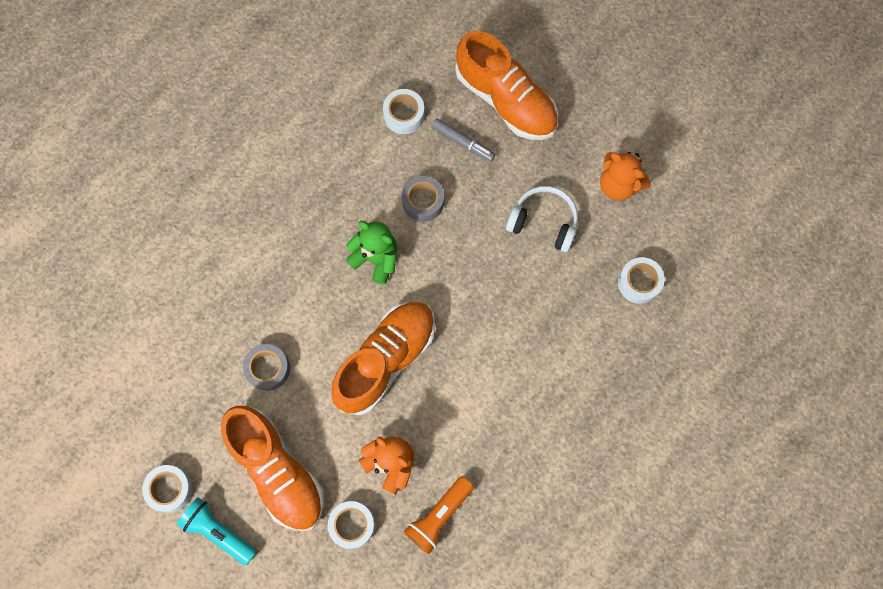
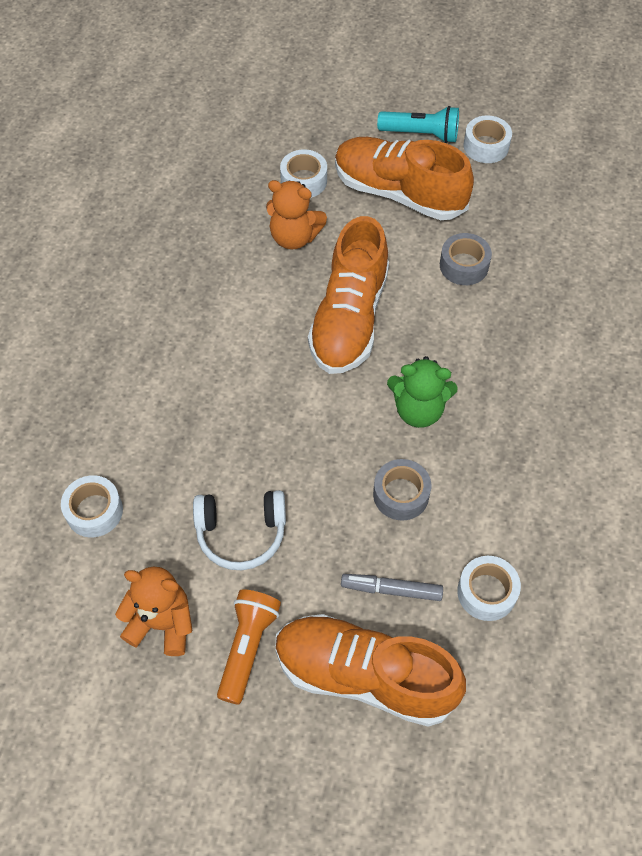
camera: 155 degrees right, 15 degrees down
(439, 516) = (225, 215): orange flashlight -> orange flashlight (247, 647)

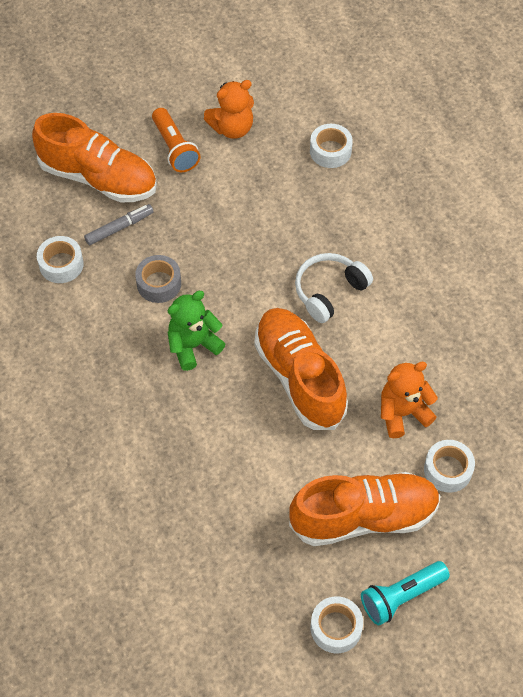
camera: 140 degrees right, 0 degrees up
(241, 533) = (234, 197): white headphones -> white headphones (329, 291)
(364, 676) = (98, 177): orange shoe -> orange shoe turned 45 degrees clockwise
(464, 265) = (255, 485): grey tape -> none

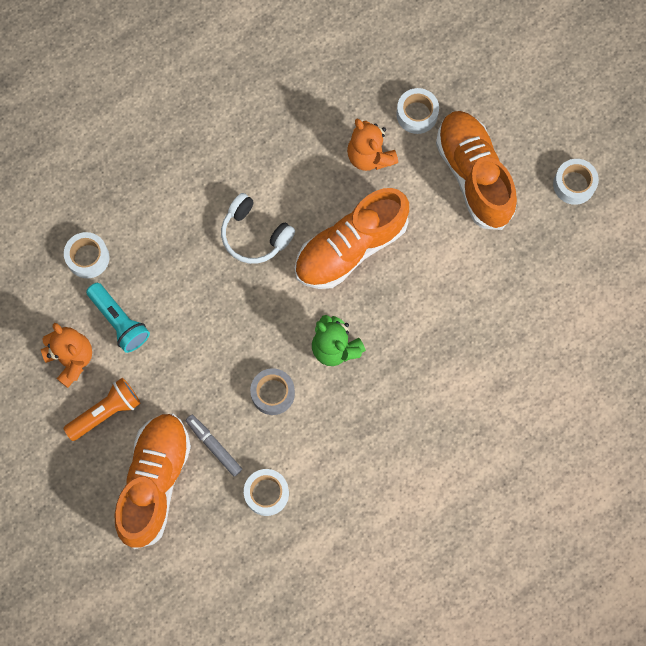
camera: 100 degrees left, 15 degrees up
(401, 596) = (536, 138): turquoise flashlight -> turquoise flashlight (119, 321)

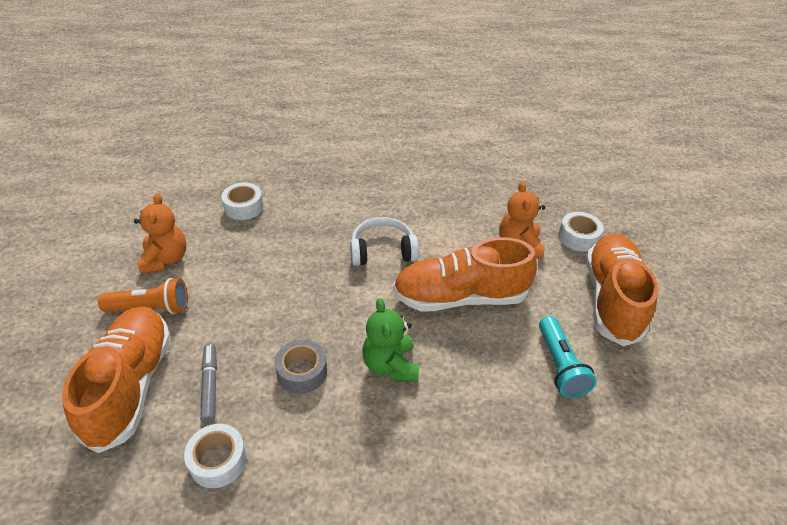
camera: 30 degrees right, 30 degrees down
(119, 321) = (226, 254): turquoise flashlight -> turquoise flashlight (560, 365)
(155, 482) = (131, 385): orange shoe -> orange shoe turned 45 degrees counterclockwise
(254, 235) = (382, 251): white headphones -> white headphones turned 105 degrees clockwise
(574, 184) = (719, 352): white tape -> none

